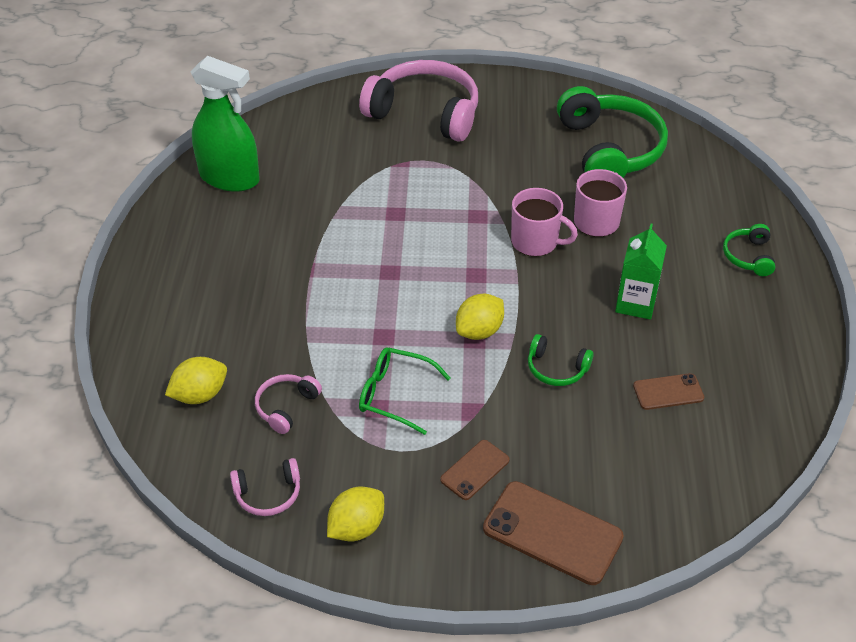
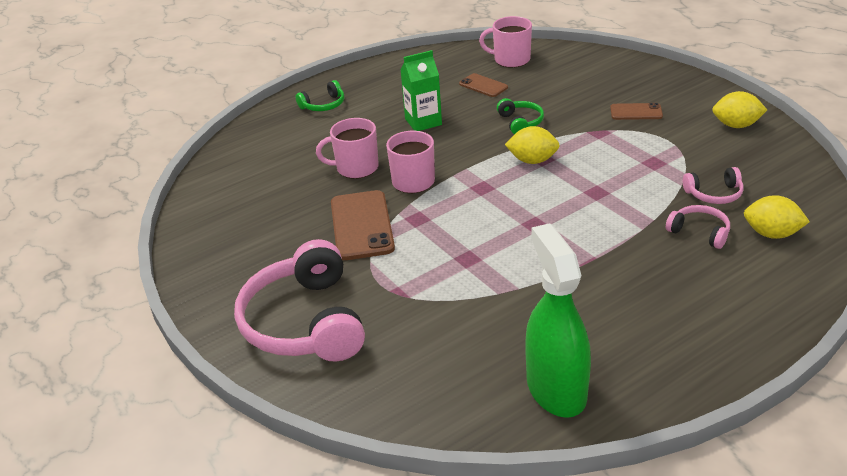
camera: 125 degrees left, 10 degrees down
(268, 494) = (775, 162): pink headphones -> pink headphones (699, 232)
(395, 395) = (633, 162): green glasses -> none
(552, 533) = (632, 76): brown phone -> brown phone (361, 225)
(609, 149) = (256, 199): green headphones -> none
(711, 457) = (511, 60): none -> pink mug

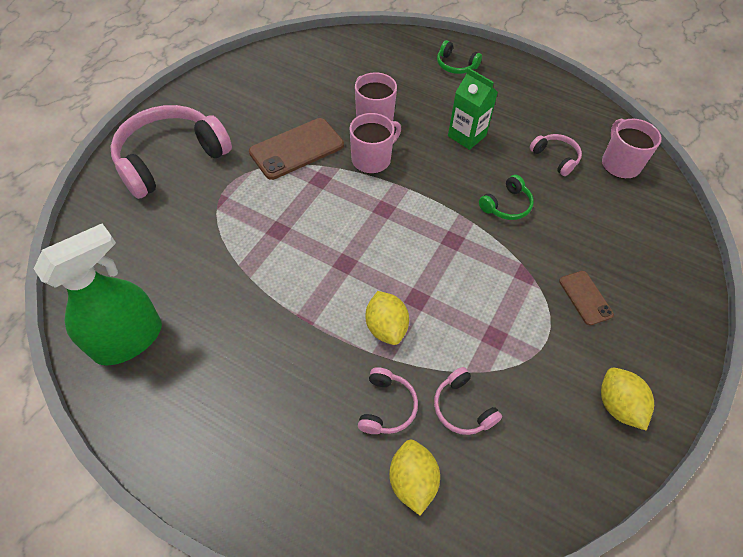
camera: 60 degrees right, 20 degrees up
(483, 86) = (555, 158): brown phone -> pink headphones
(532, 160) = (445, 233): yellow lemon -> yellow lemon (386, 327)

